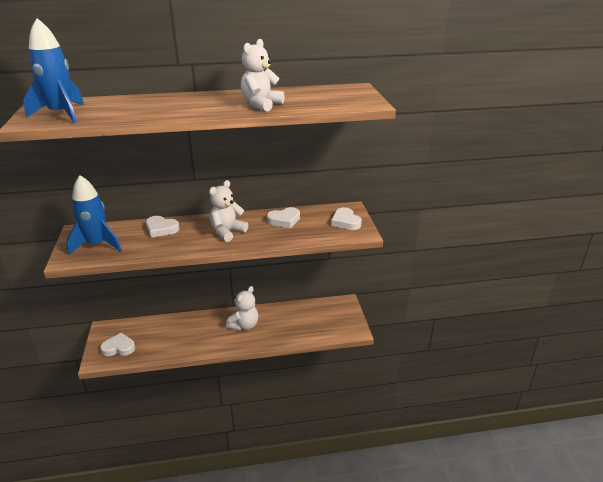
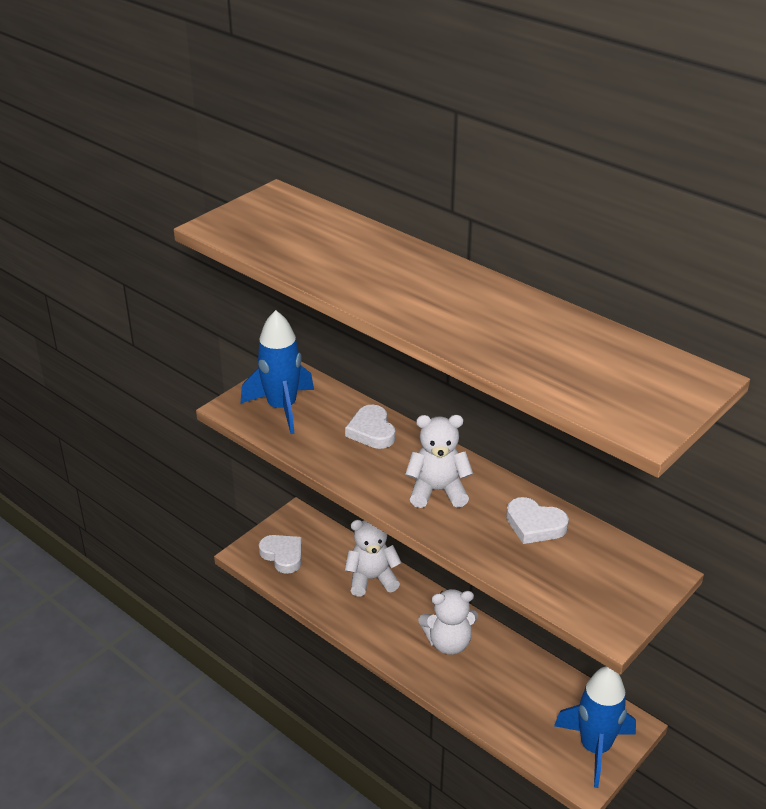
camera: 50 degrees right, 5 degrees up
(62, 114) = (264, 229): blue rocket -> blue rocket (595, 748)
(261, 105) = (493, 339): white teddy bear -> white teddy bear (372, 579)
(345, 222) = (616, 592): white heart -> none

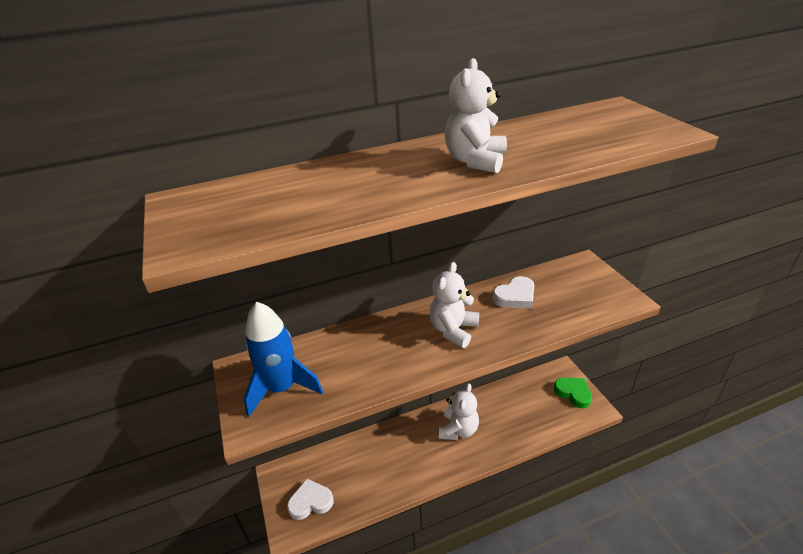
camera: 60 degrees left, 0 degrees up
(371, 431) = (359, 342): white heart -> none
(372, 579) = (375, 450): white teddy bear -> white teddy bear (475, 161)
(595, 748) = (573, 393): blue rocket -> green heart

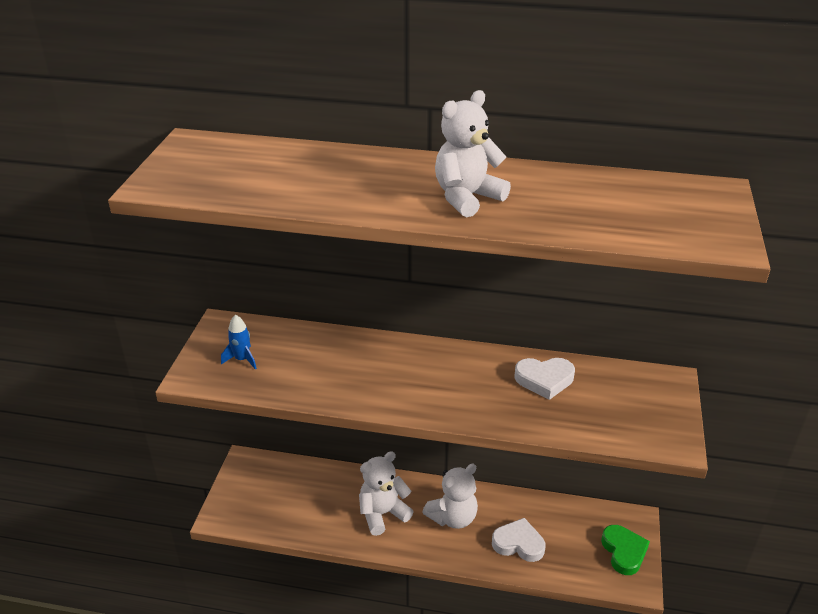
camera: 30 degrees right, 0 degrees up
(282, 388) = (242, 359): blue rocket -> blue rocket, size x0.48
(310, 502) = (256, 503): white heart -> white heart (518, 543)
(453, 330) = (443, 382): white teddy bear -> white teddy bear (382, 513)

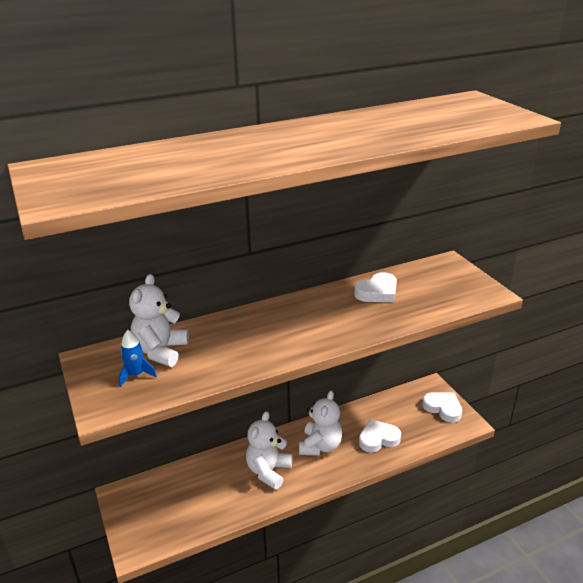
camera: 35 degrees left, 5 degrees down
(467, 198) = (333, 139): white teddy bear -> white teddy bear (161, 351)
(624, 552) = (443, 408): green heart -> white heart

